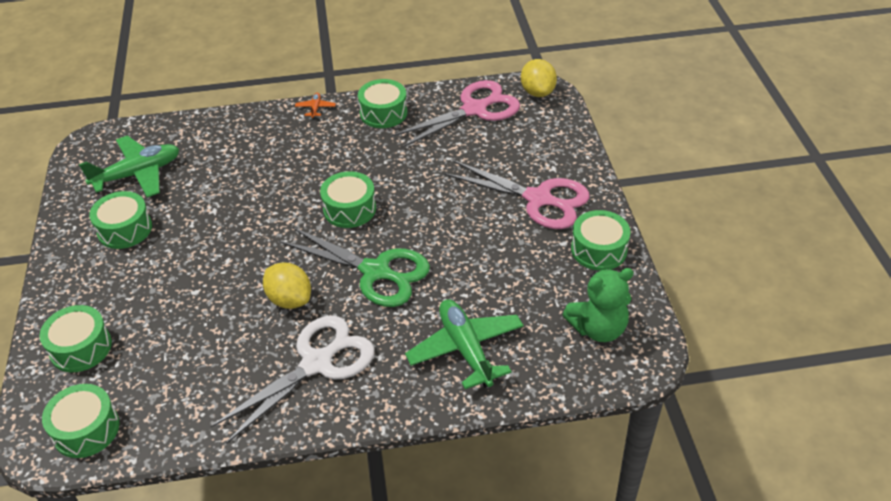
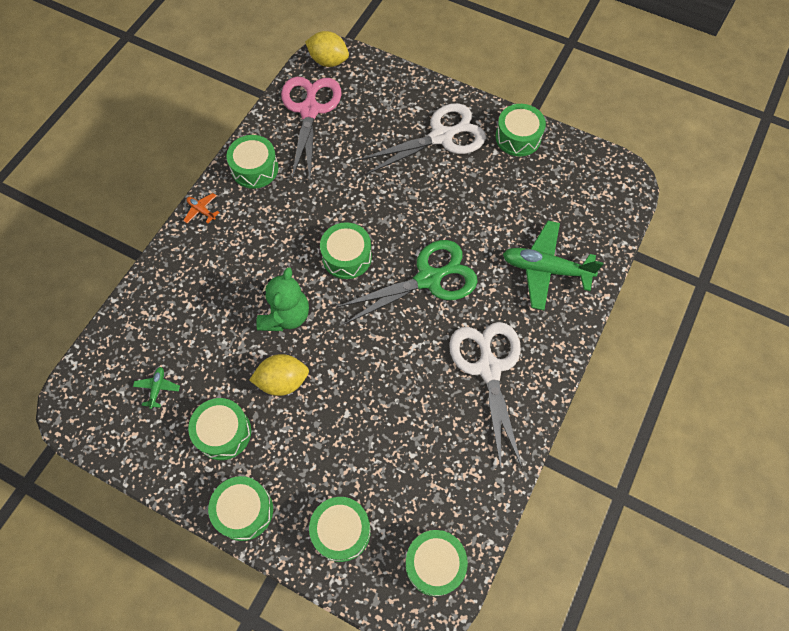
camera: 55 degrees left, 20 degrees up
(63, 278) = (244, 510): none -> green drum
(138, 174) = (157, 388): green plane -> green plane, size x0.43
(290, 299) = (411, 351): yellow lemon -> yellow lemon (283, 381)
(538, 199) = (441, 137): pink scissors -> white scissors
(598, 328) = (585, 185): green teddy bear -> green teddy bear (285, 316)

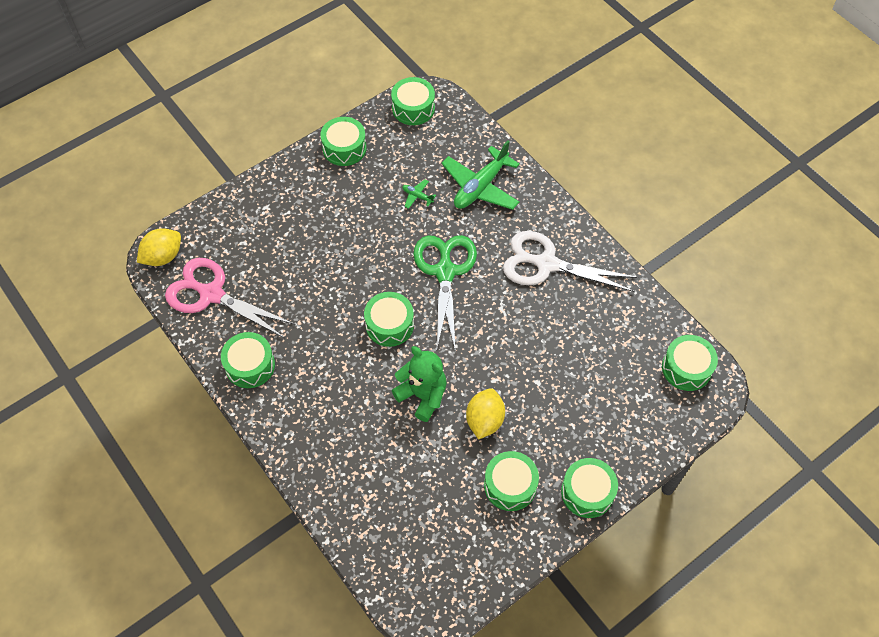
camera: 65 degrees left, 5 degrees down
(157, 388) = (441, 528): green plane -> green plane (417, 196)
(201, 210) = (270, 429): orange plane -> none
(341, 531) = (634, 424): green drum -> green drum (413, 108)
(441, 137) = (309, 203): white scissors -> none

